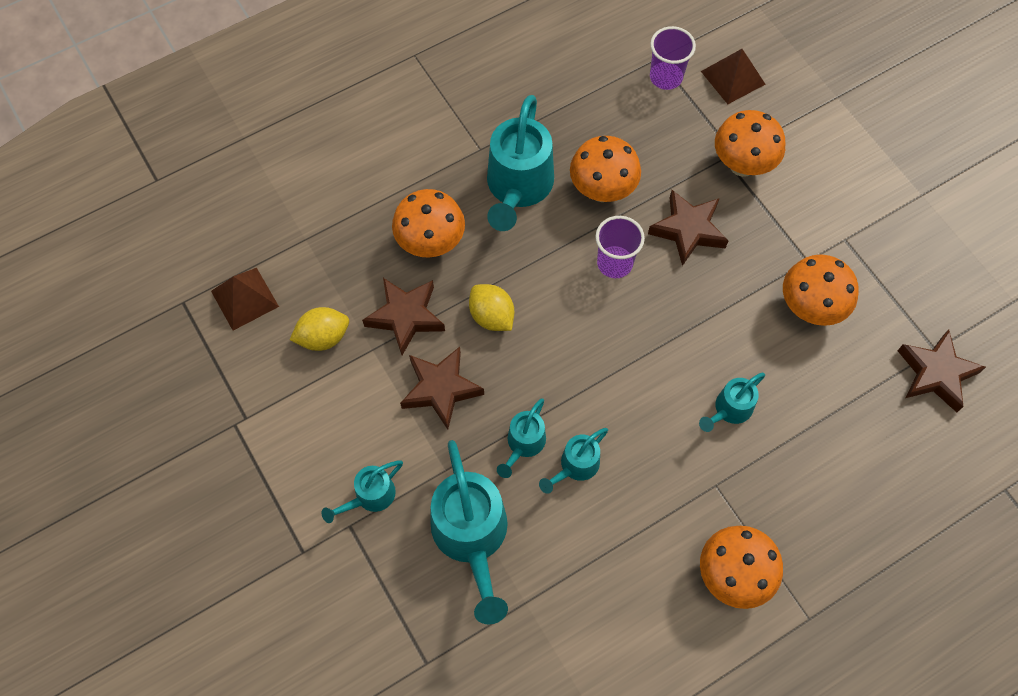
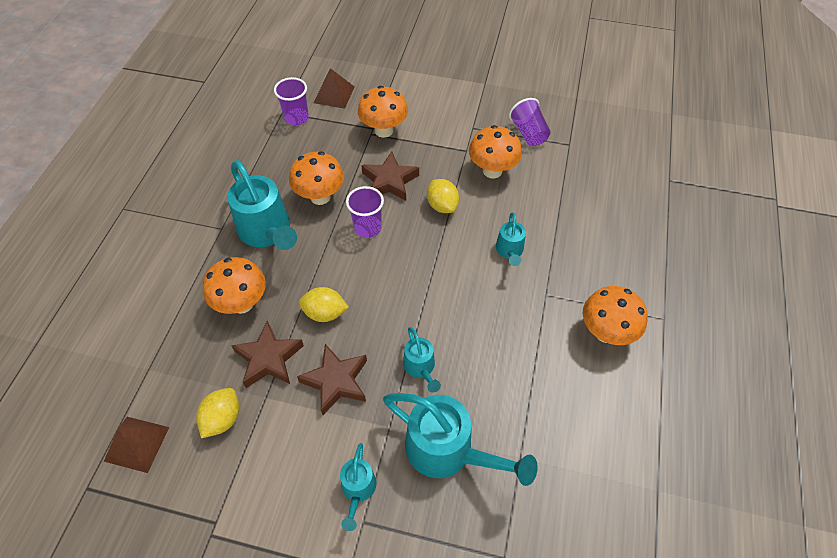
camera: 45 degrees left, 10 degrees down
(575, 466) = (463, 353): turquoise watering can -> none
(713, 302) = (442, 206): none -> yellow lemon
(902, 298) = (528, 133): none -> purple cup
(936, 373) = (582, 154): brown star -> none

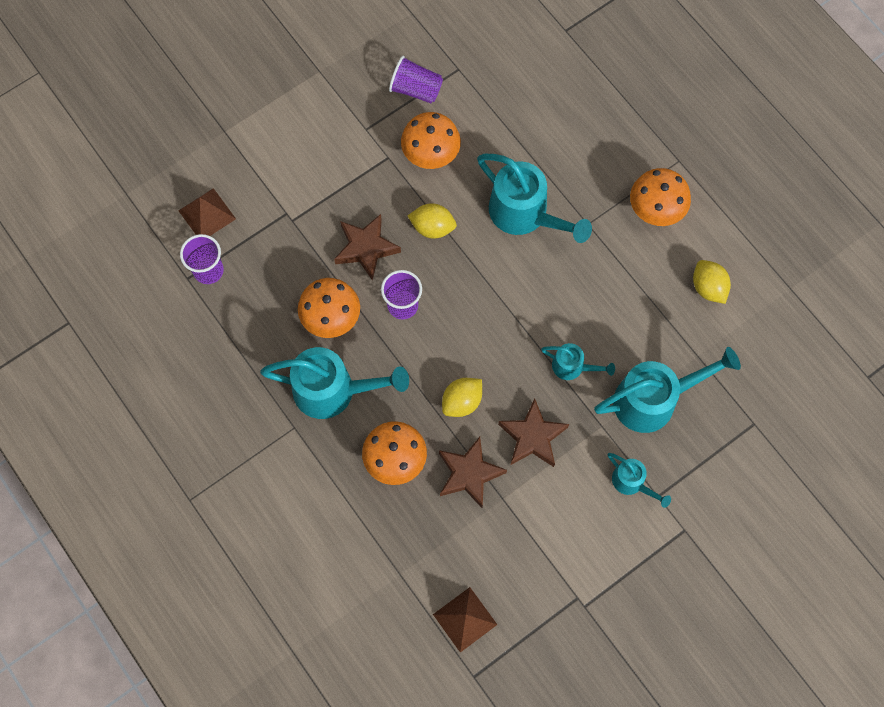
camera: 50 degrees left, 15 degrees up
(222, 419) = (495, 542): yellow lemon -> yellow lemon (708, 287)
(384, 130) = (298, 206): orange mushroom -> none
(509, 251) = (525, 214): turquoise watering can -> turquoise watering can, size x1.93

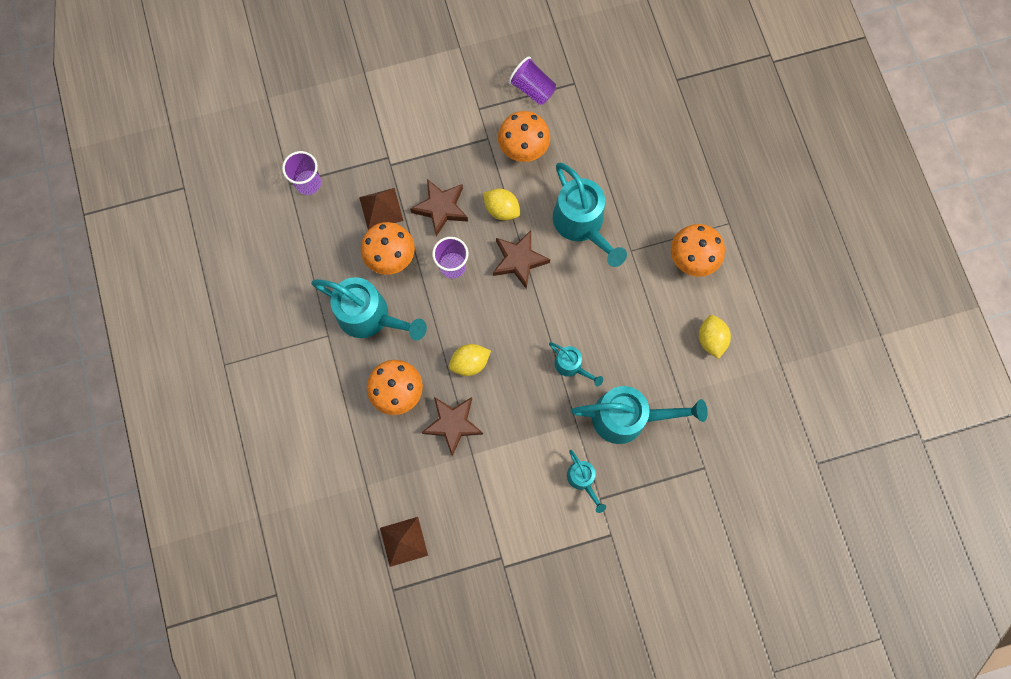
camera: 20 degrees right, 5 degrees up
(207, 214) = (324, 137): brown pyramid -> brown pyramid (381, 209)
(532, 437) = (516, 412): brown star -> brown star (519, 260)

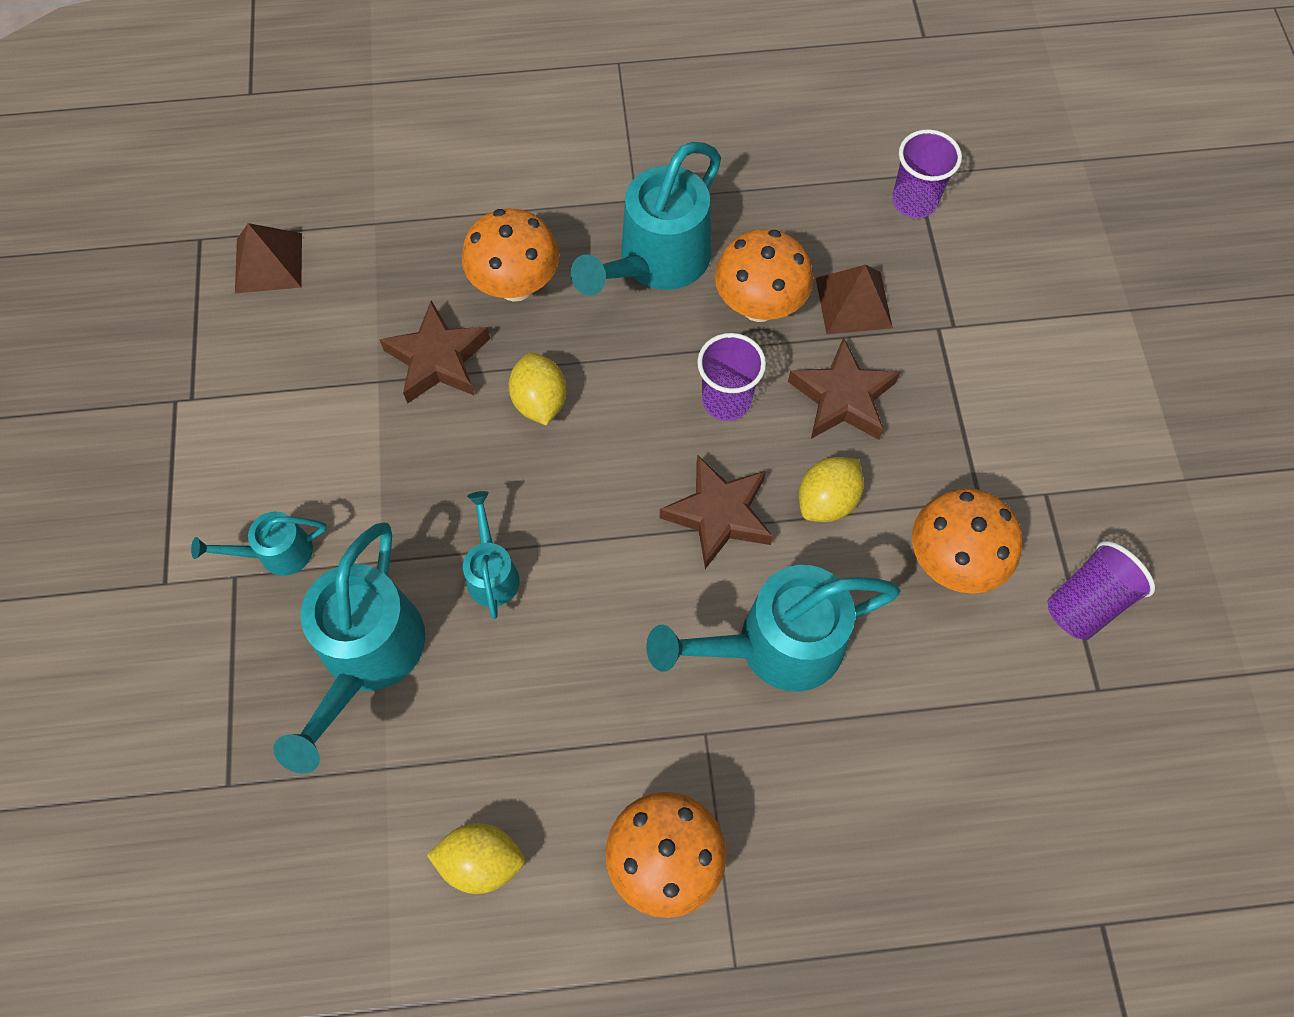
camera: 100 degrees right, 10 degrees down
(571, 366) = (492, 572): turquoise watering can -> turquoise watering can turned 120 degrees clockwise

